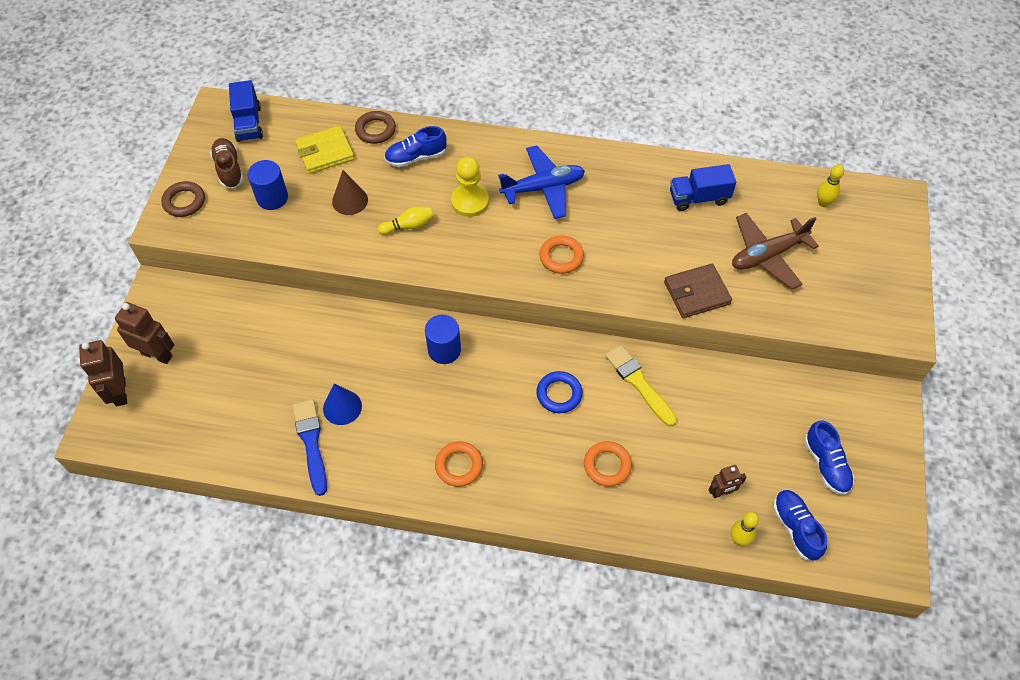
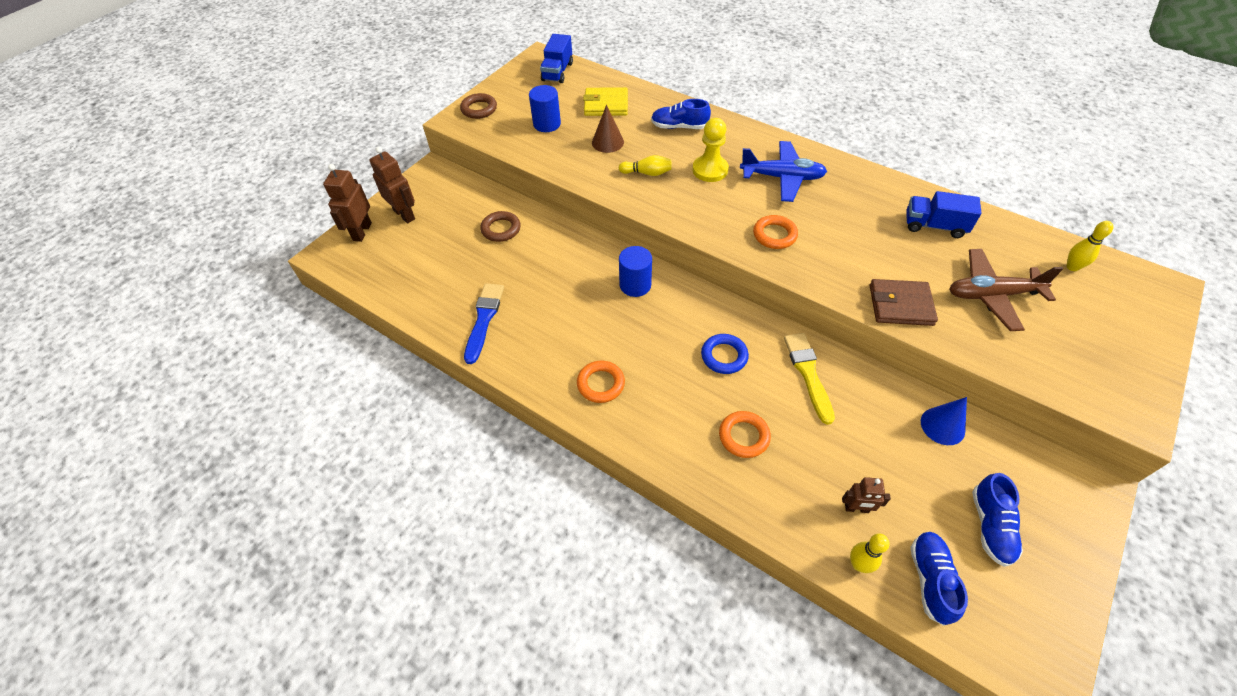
camera: 25 degrees right, 5 degrees down
(229, 169) = (525, 97): brown shoe -> none
(342, 407) = (524, 300): blue cone -> blue cone (942, 426)
(375, 130) = (655, 100): brown ring -> brown ring (501, 229)

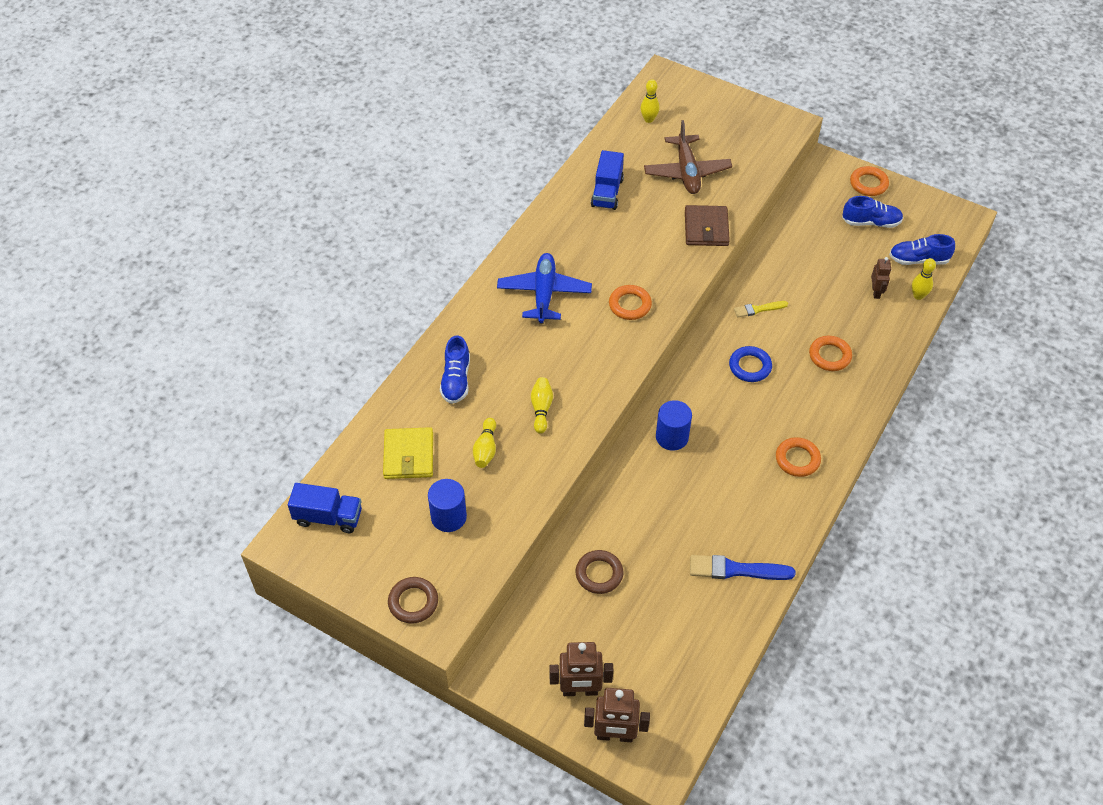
camera: 95 degrees left, 0 degrees up
(404, 214) = (580, 690): brown robot -> brown robot turned 135 degrees counterclockwise
(607, 142) = (485, 449): brown cone -> yellow bowling pin
(710, 170) = (534, 353): yellow pawn -> none
(808, 373) = (758, 309): yellow brush -> yellow brush, size x0.61
(942, 426) = (793, 233): blue cone -> none
(1072, 538) = (868, 184): none -> orange ring

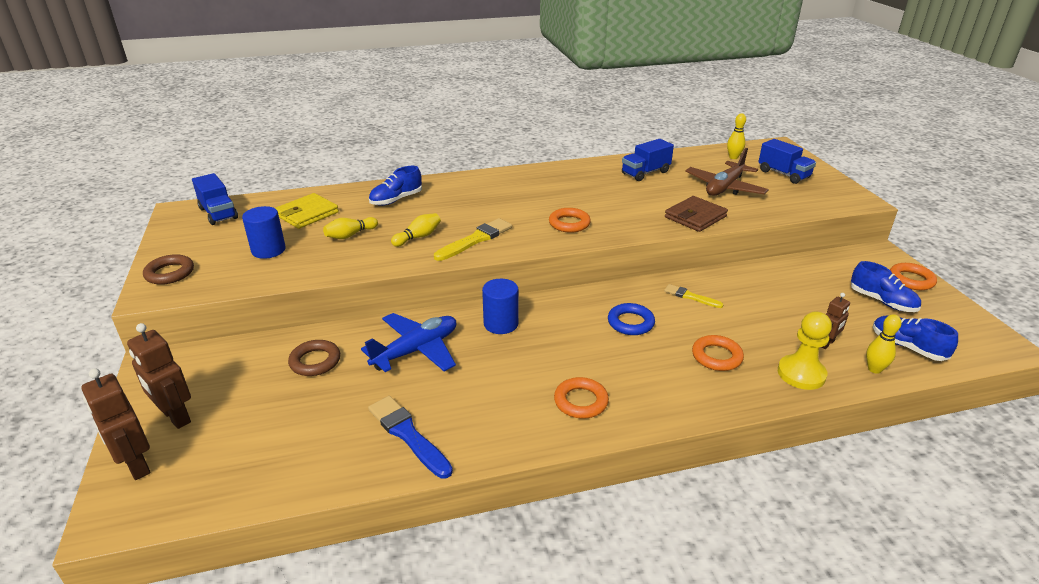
camera: 45 degrees right, 20 degrees down
(544, 293) = (520, 193): blue plane -> blue plane (416, 350)
(587, 377) = (475, 239): none -> yellow brush
(709, 121) = (783, 174): none -> blue truck
(886, 332) = (801, 374): none -> yellow pawn

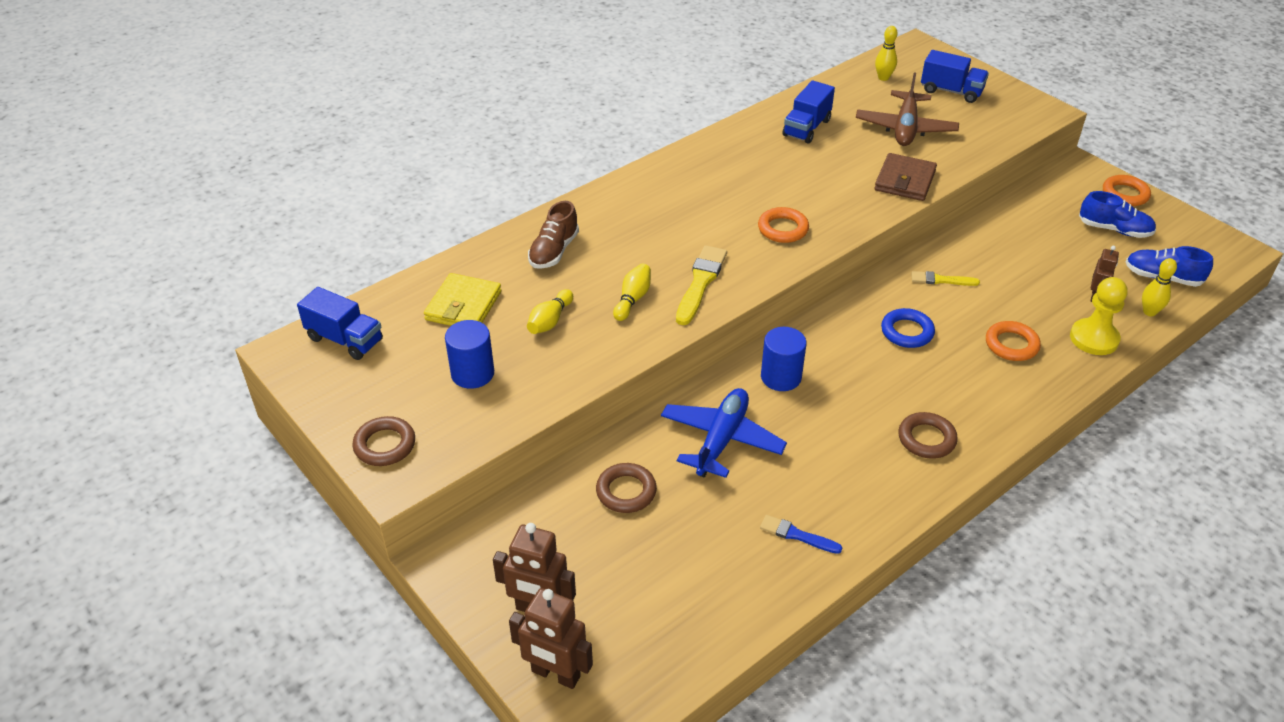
camera: 25 degrees left, 10 degrees up
(396, 200) = (554, 251): blue shoe -> brown shoe
(408, 435) = (797, 535): blue brush -> blue brush, size x0.61
(581, 401) = (926, 439): orange ring -> brown ring

